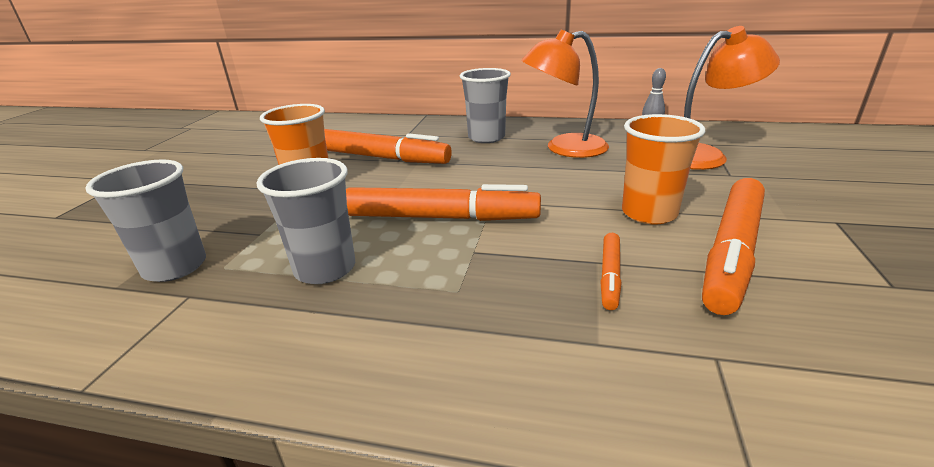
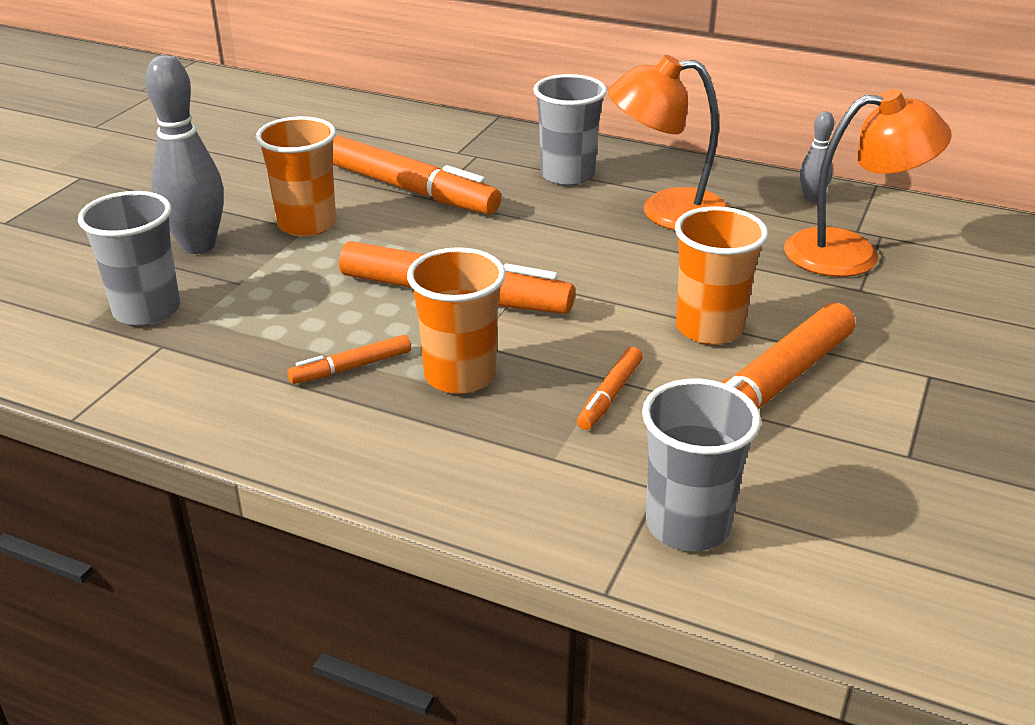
camera: 10 degrees right, 5 degrees up
(222, 212) = (198, 245): none -> grey bowling pin
(325, 269) = (306, 338): grey cup -> grey cup (687, 525)
(372, 288) = (351, 367): none -> orange marker
(472, 279) = (460, 375): none -> orange cup

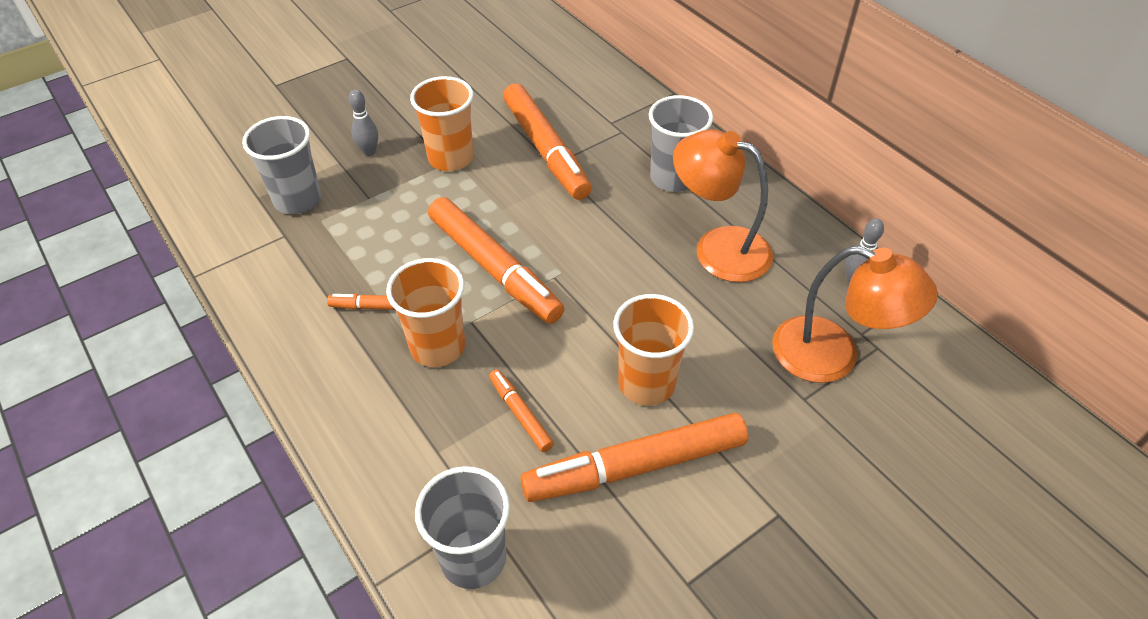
camera: 30 degrees right, 15 degrees up
(198, 245) = (369, 152): grey bowling pin -> grey bowling pin, size x0.50
(610, 395) = (520, 414): orange marker -> orange marker turned 90 degrees clockwise

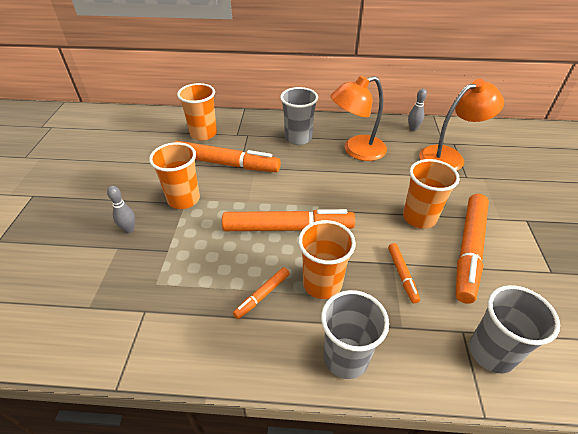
camera: 50 degrees left, 5 degrees down
(298, 200) = (122, 286): grey cup -> grey cup (345, 357)
(520, 414) = (402, 275): orange marker -> orange marker turned 105 degrees counterclockwise
(577, 96) = (203, 134): none -> orange cup

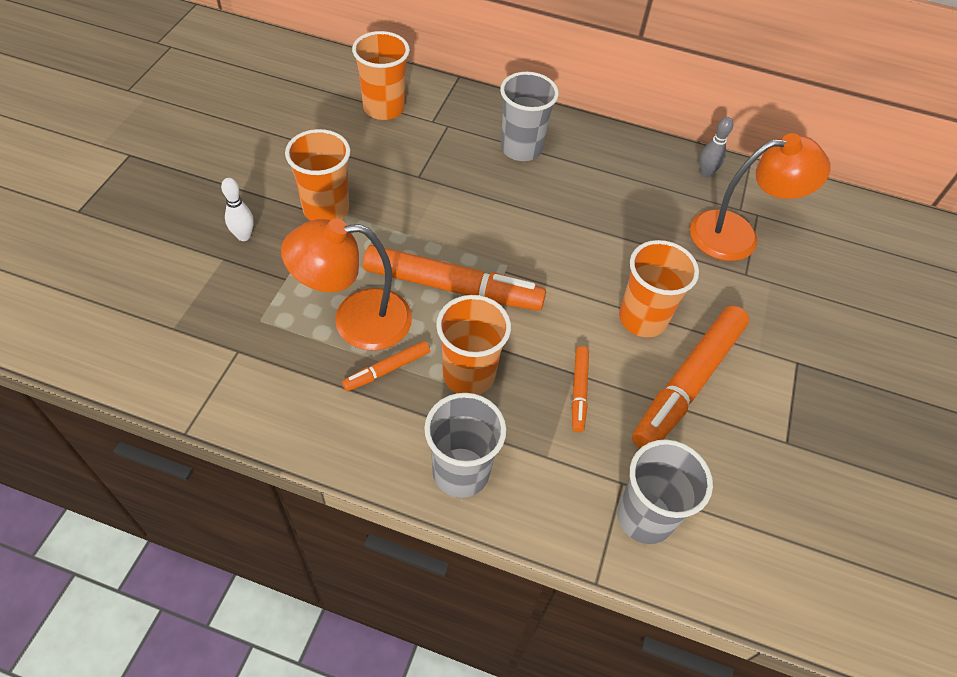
camera: 10 degrees right, 10 degrees up
(129, 229) = (244, 236): grey bowling pin -> white bowling pin
(226, 164) = (401, 167): orange marker -> none
(356, 150) = (600, 190): orange lamp -> orange lamp (356, 320)

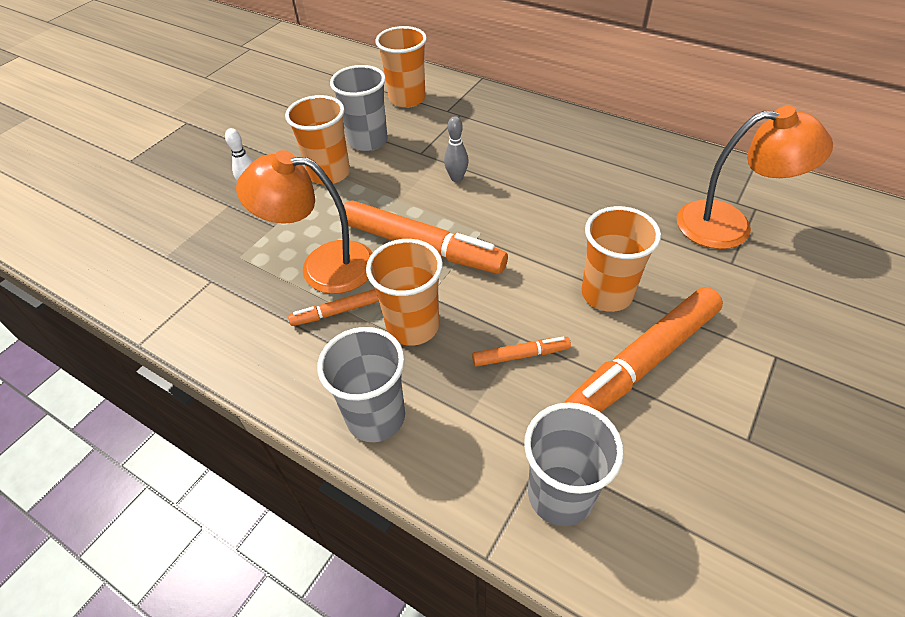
camera: 20 degrees right, 5 degrees down
(521, 148) = (523, 136): grey cup -> grey cup (368, 141)
(579, 391) = (520, 355): orange marker -> orange marker turned 120 degrees counterclockwise
(705, 173) = (705, 168): grey bowling pin -> grey bowling pin (456, 178)

